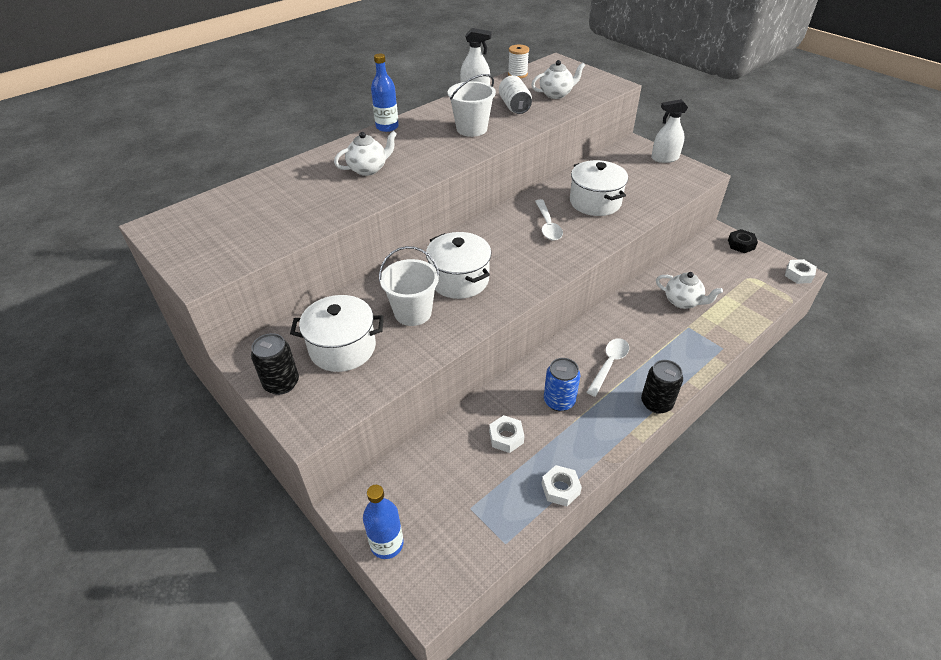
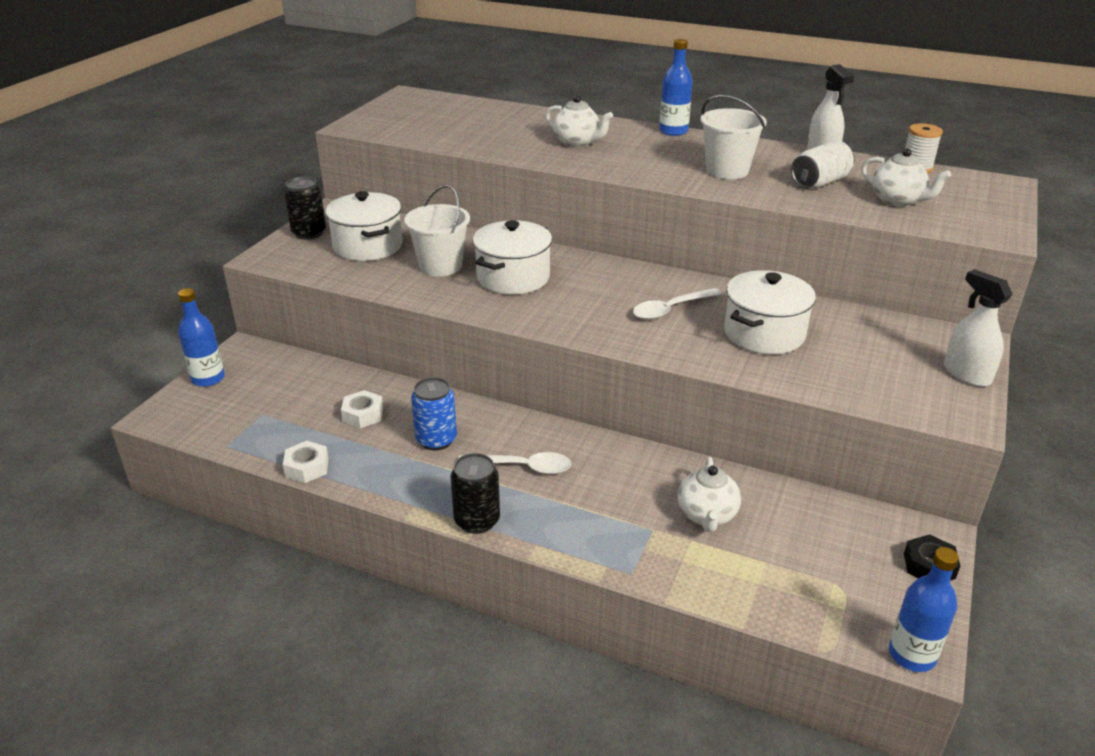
camera: 65 degrees right, 10 degrees down
(798, 275) = (912, 655): white nut -> blue bottle

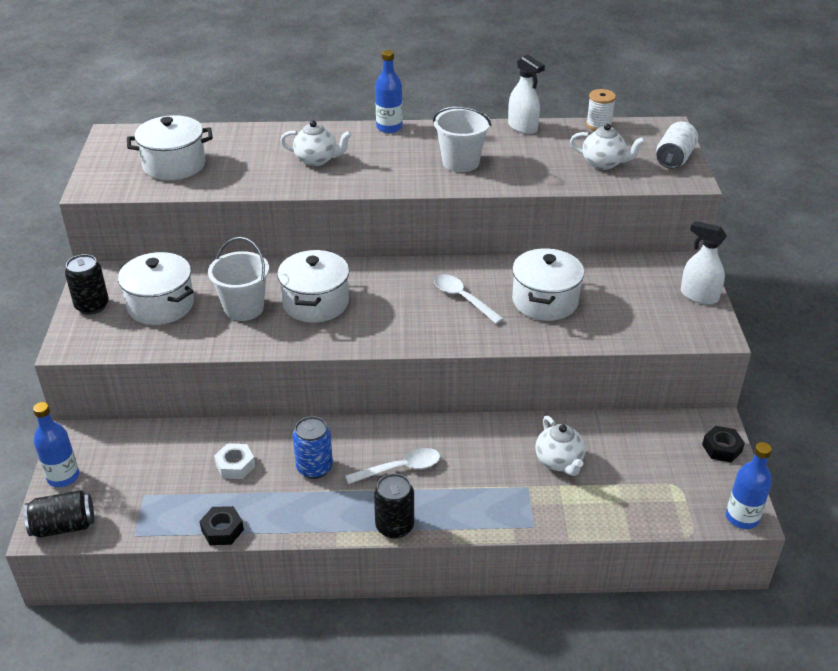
camera: 25 degrees left, 5 degrees up
(175, 419) = (64, 526): none -> black can
(307, 467) = (222, 530): white nut -> black nut
(439, 123) = (174, 165): none -> white pot
(670, 309) = (463, 298): white spoon -> white spoon turned 105 degrees clockwise
(820, 182) = (538, 158): white can -> white can (674, 158)

